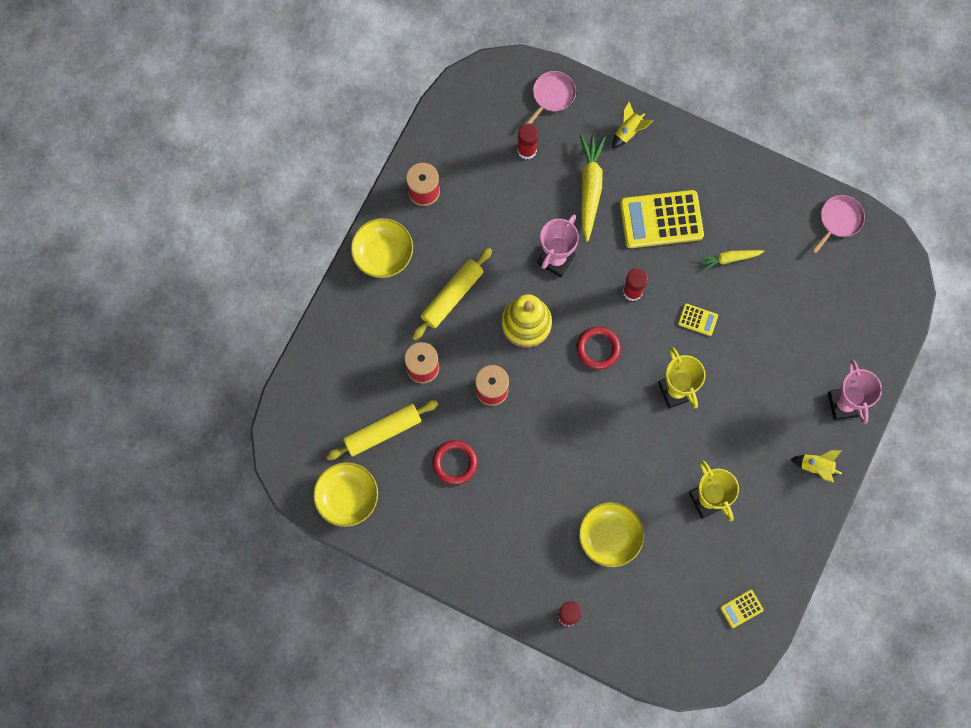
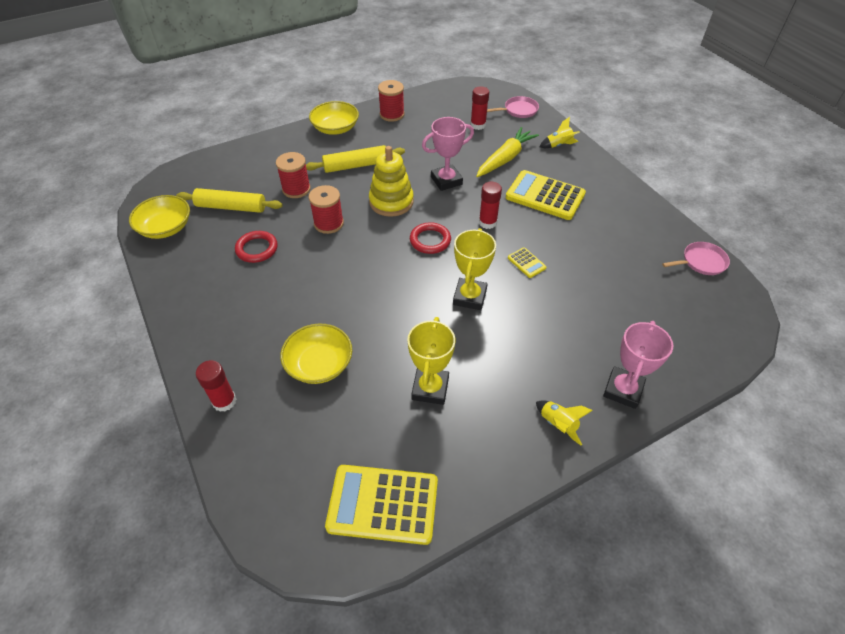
camera: 35 degrees right, 25 degrees down
(729, 259) = (583, 241): yellow carrot -> none
(741, 608) = (383, 504): yellow calculator -> yellow calculator, size x2.22

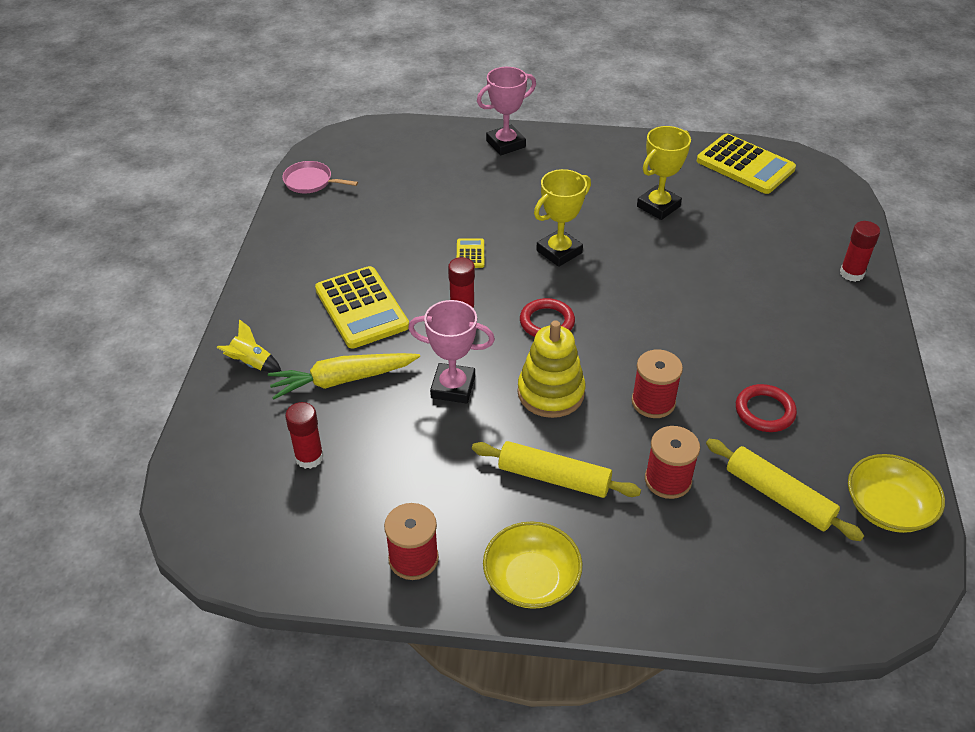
camera: 145 degrees left, 5 degrees down
(319, 364) = (747, 263): yellow bowl -> none
(519, 110) = (217, 452): pink pan -> none
(558, 424) = (578, 149): yellow rocket -> none

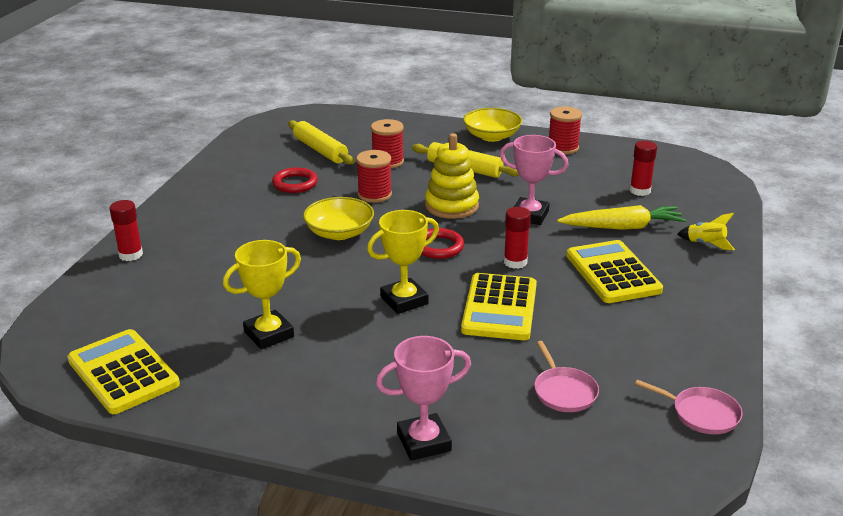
camera: 170 degrees left, 15 degrees down
(411, 186) = (564, 391): none -> pink pan
(470, 254) = (499, 308): yellow calculator -> yellow calculator, size x2.22
(887, 508) = (256, 141): yellow bowl -> yellow bowl (339, 233)

